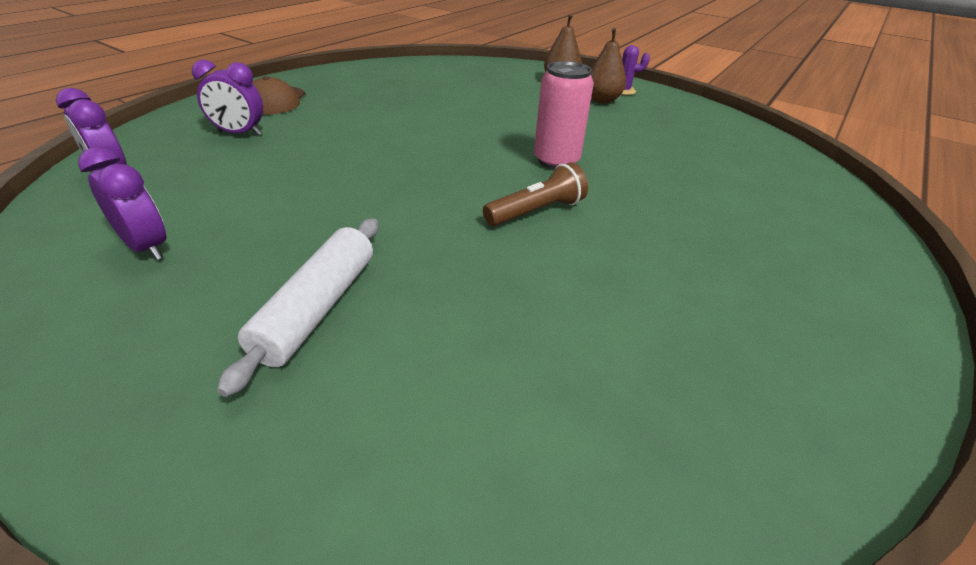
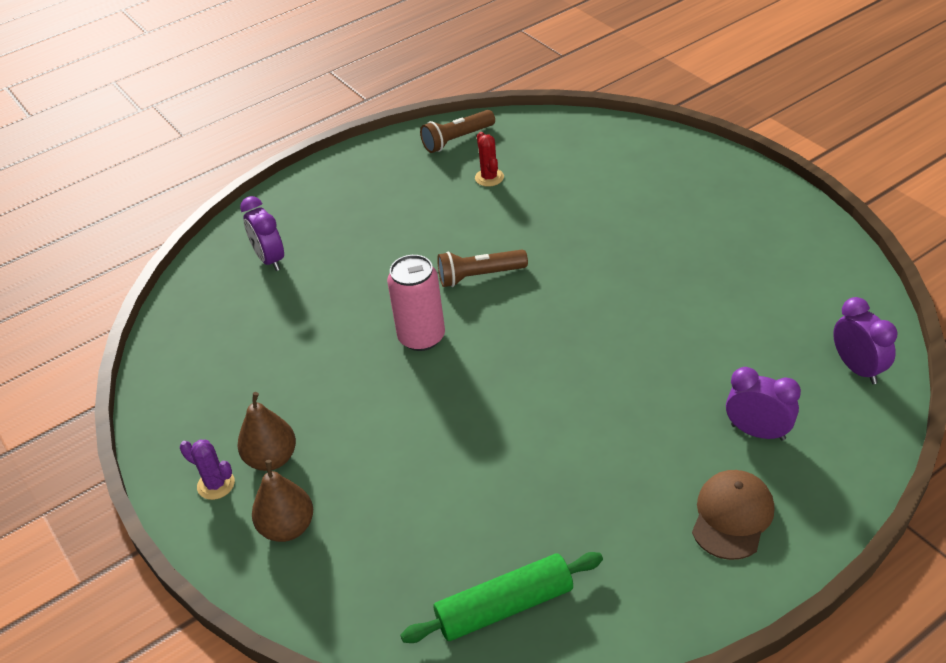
camera: 155 degrees left, 5 degrees up
(147, 247) = (779, 278): purple clock -> purple clock (270, 259)
(318, 308) = (652, 220): white rolling pin -> none
(417, 71) = (505, 607): none -> green rolling pin
(623, 353) = (489, 177): none -> red cactus
(763, 444) = (457, 140): none -> brown flashlight

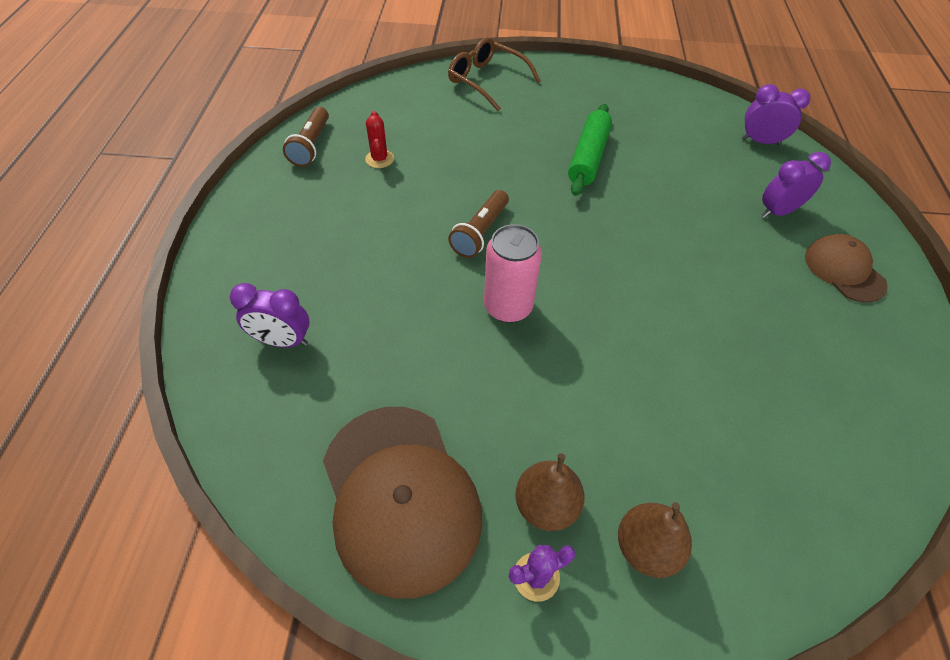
camera: 55 degrees left, 10 degrees up
(212, 388) = (400, 496): none -> brown cap
(489, 177) = (379, 159): red cactus -> red cactus turned 60 degrees clockwise
(505, 607) = (849, 446): green rolling pin -> green rolling pin (588, 157)
(671, 160) = (487, 81): none -> brown glasses

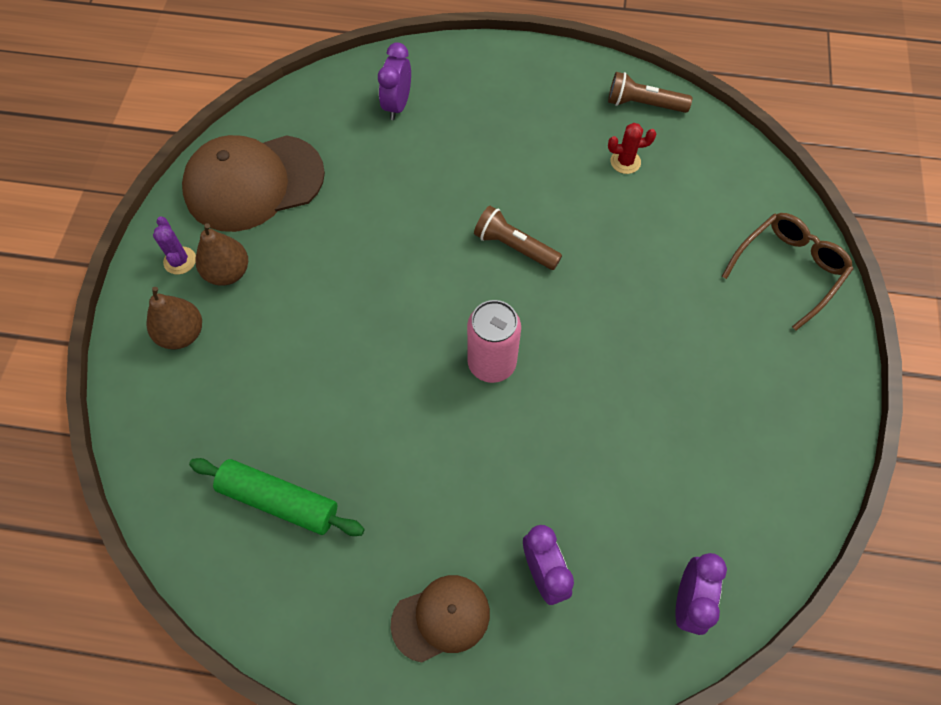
camera: 95 degrees right, 10 degrees up
(508, 307) = (417, 263): pink can -> pink can (492, 363)
(588, 157) = (639, 367): green rolling pin -> green rolling pin (279, 501)

